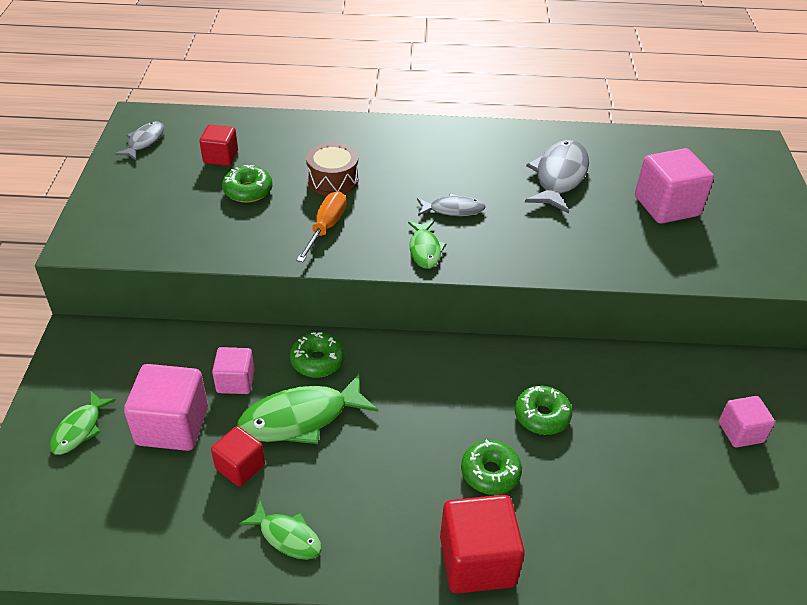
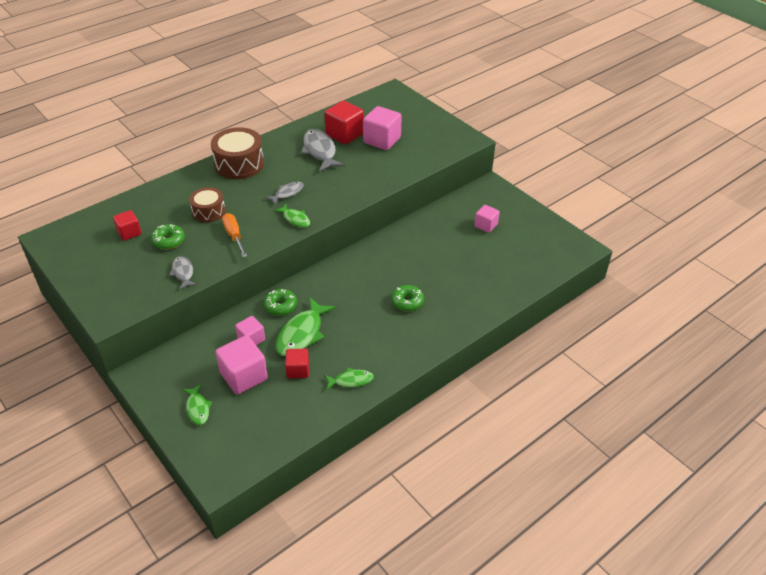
camera: 40 degrees left, 0 degrees up
(144, 141) = (69, 249): grey fish -> grey fish (183, 273)
(435, 141) = (239, 164): none -> brown drum
(477, 561) = (436, 336): red cube -> red cube (344, 134)
(541, 416) = (405, 267): green donut -> none

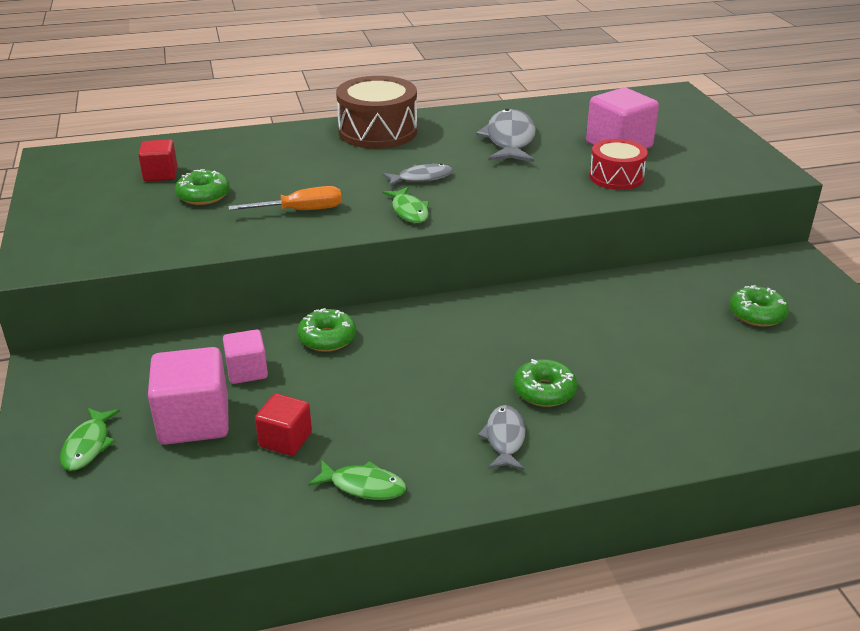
camera: 25 degrees right, 10 degrees down
(183, 273) = (188, 237): grey fish -> grey fish (504, 438)
(208, 211) = (289, 174): brown drum -> none
(234, 236) = (300, 211): orange screwdriver -> orange screwdriver turned 75 degrees clockwise
(302, 334) = (331, 387): green fish -> none
(344, 134) = (562, 128): red cube -> none
(392, 164) = (616, 177): none -> red drum
(486, 225) = (757, 314): pink cube -> green donut

